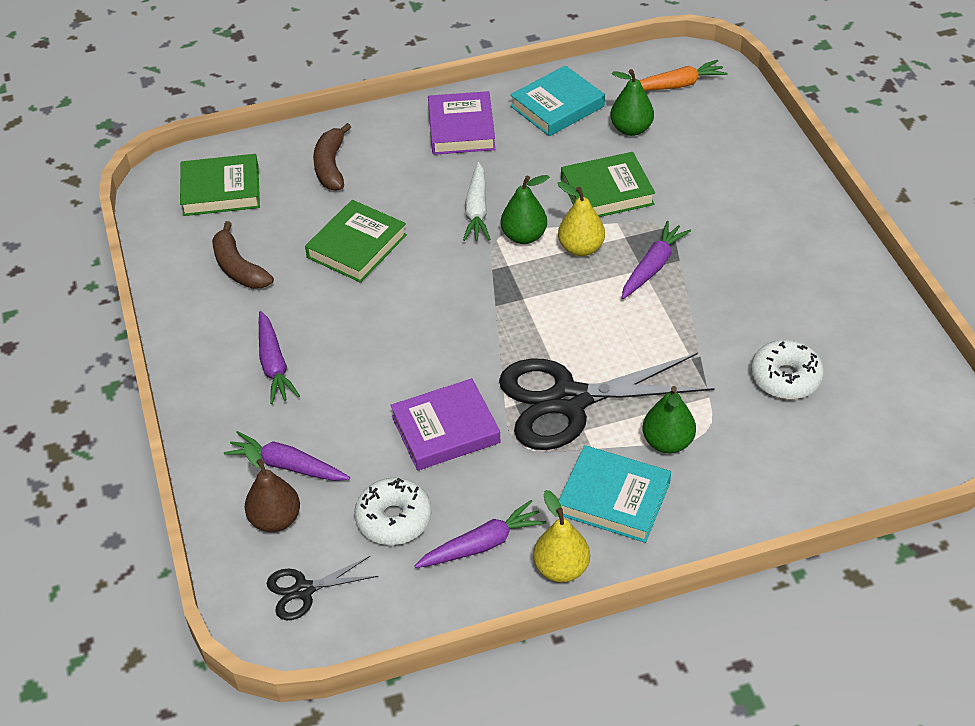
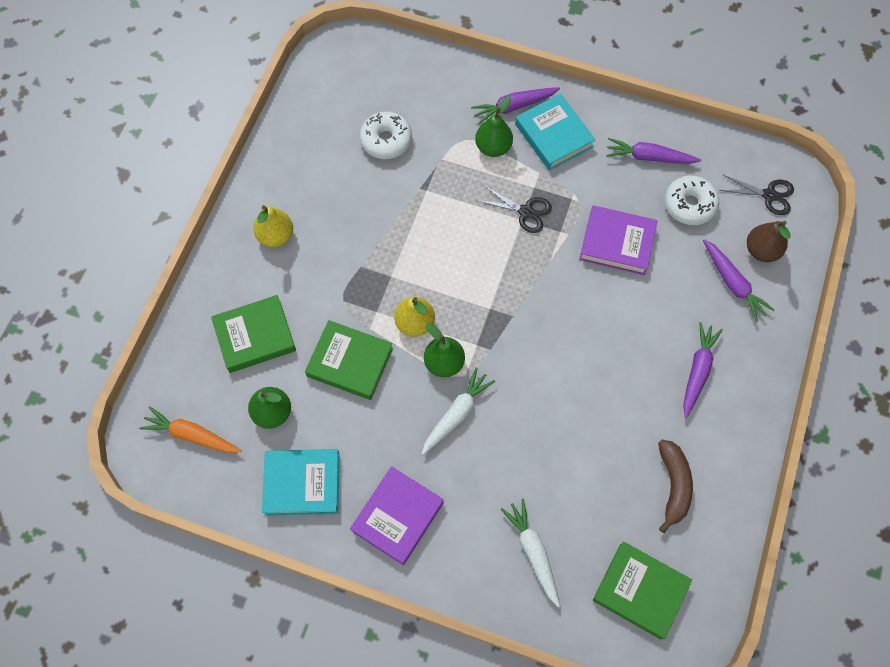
camera: 145 degrees left, 20 degrees up
(331, 166) = (533, 552): brown banana -> white carrot
(357, 246) = (570, 442): green book -> green book (255, 336)
(561, 568) = (616, 117): yellow pear -> yellow pear (276, 236)
(569, 400) = (525, 212): black scissors -> black scissors, size x0.47
(653, 266) = (382, 273): purple carrot -> purple carrot (513, 107)

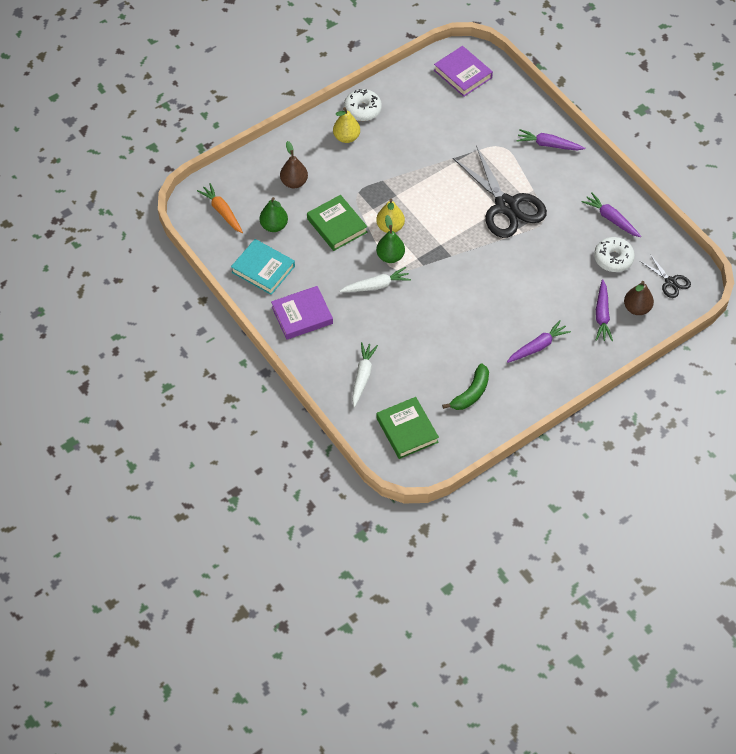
camera: 35 degrees right, 10 degrees down
(255, 336) = (294, 182): green book -> brown pear
(386, 140) = (453, 121): white donut -> white donut (362, 109)
(493, 147) = (516, 160): green pear -> none
(525, 212) = (506, 206): black scissors -> black scissors, size x2.12
(554, 135) = (560, 174): turquoise book -> none
(617, 243) = (548, 253): purple book -> purple book (462, 74)
(673, 485) = (471, 393): brown banana -> green banana

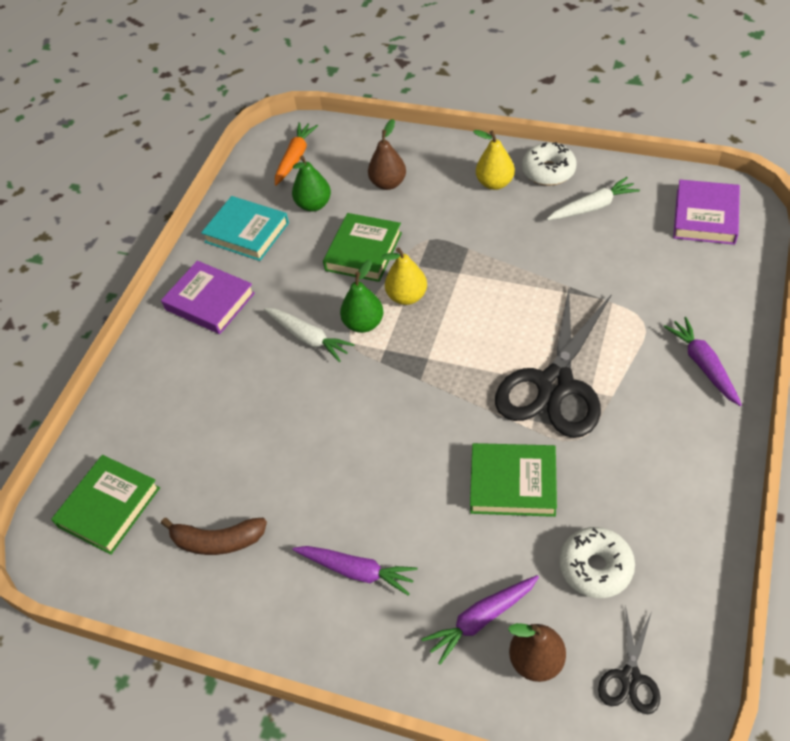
camera: 60 degrees right, 5 degrees down
(263, 269) = (247, 232): turquoise book -> turquoise book turned 60 degrees counterclockwise
(362, 376) = (162, 409): white carrot -> white carrot (593, 207)
(471, 393) = (217, 541): green banana -> brown banana
(545, 259) = (513, 483): none -> green book
(611, 219) = (662, 517): purple carrot -> none

